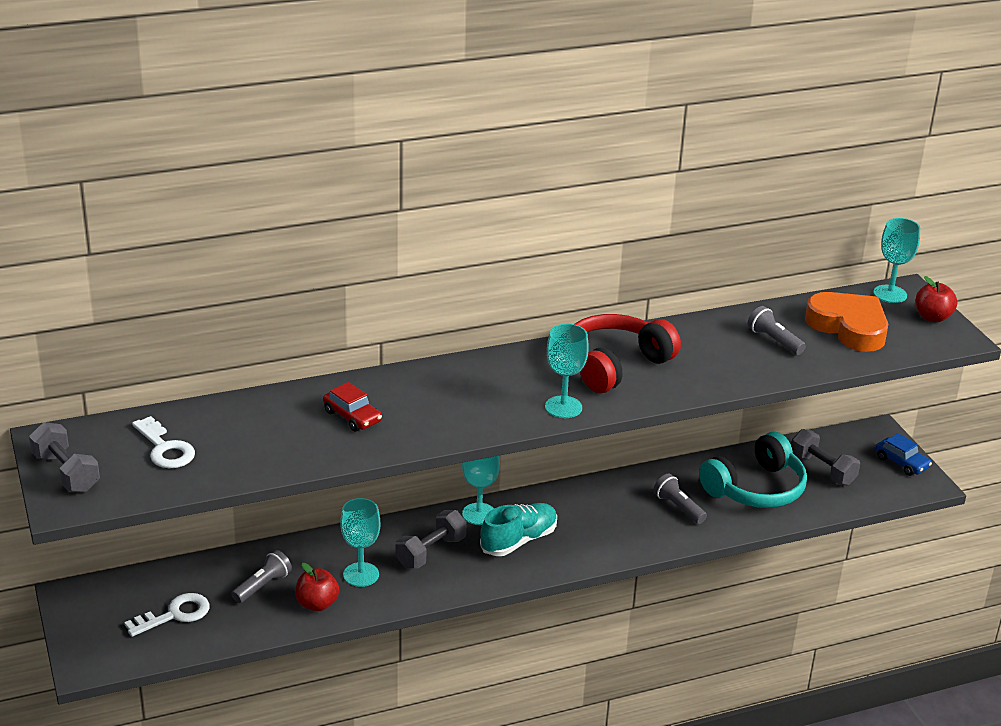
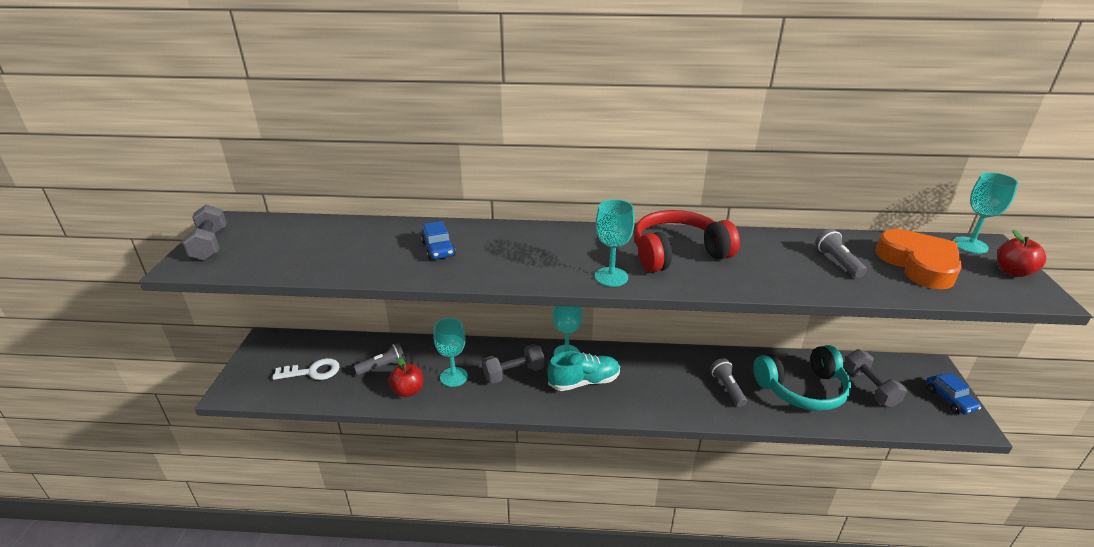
camera: 25 degrees right, 0 degrees up
(165, 449) = (289, 243): white key -> none
(352, 416) = (438, 249): red car -> blue car

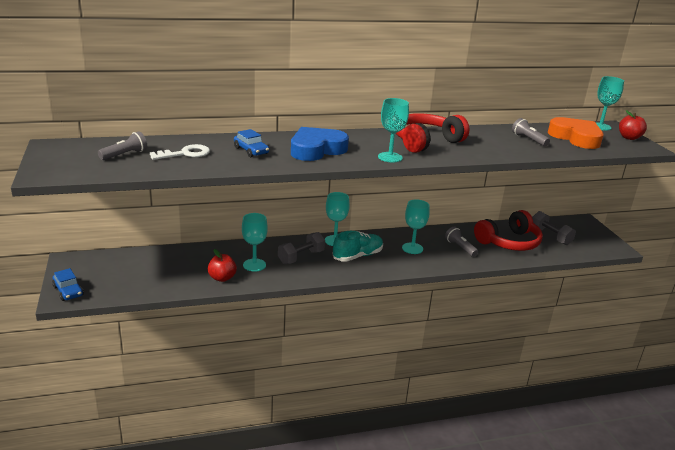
camera: 20 degrees left, 5 degrees down
(210, 245) = (52, 161): grey dumbbell -> none
(313, 371) = (130, 276): white key -> white key (185, 154)
(383, 367) = (190, 265): grey flashlight -> grey flashlight (125, 155)
(521, 254) = (316, 149): none -> blue heart
(661, 380) = (412, 248): none -> turquoise goblet
(802, 389) = (509, 242): turquoise headphones -> red headphones
(950, 399) = (600, 237): blue car -> blue car (68, 291)

